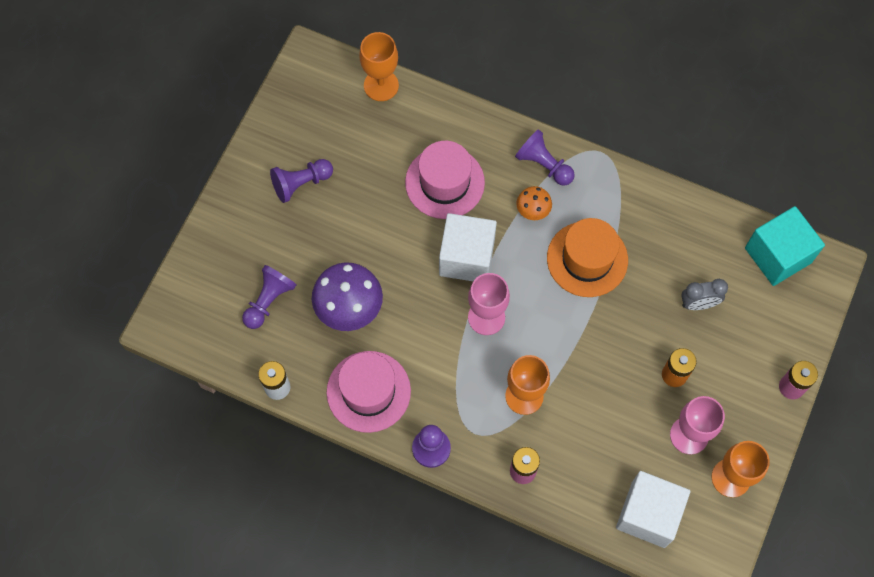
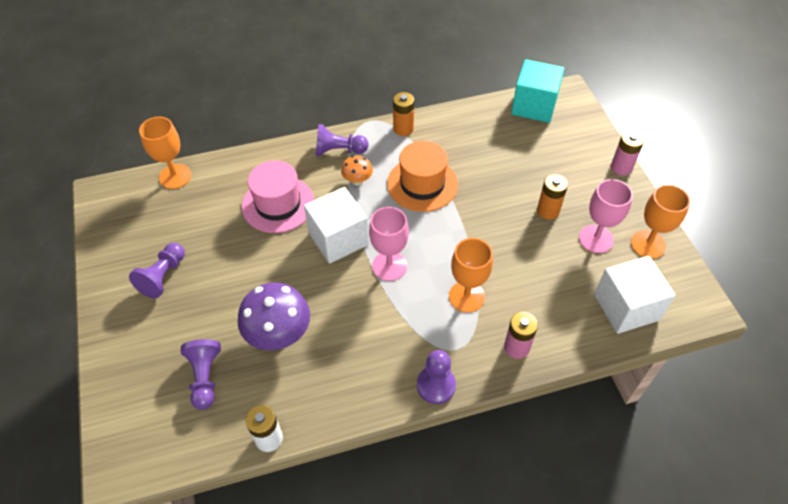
camera: 40 degrees left, 15 degrees down
(368, 391) = (348, 382): pink hat -> none
(624, 185) = (403, 129): none -> orange battery
(698, 304) = (518, 161): grey clock -> none

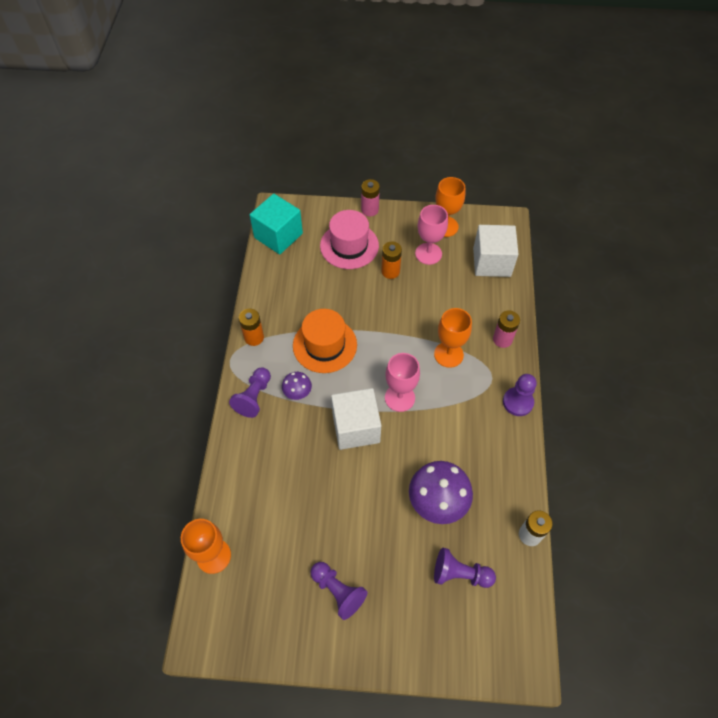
camera: 70 degrees left, 5 degrees up
(278, 204) = (295, 466): pink hat -> pink hat (349, 246)
(357, 181) = (297, 393): orange mushroom -> purple mushroom

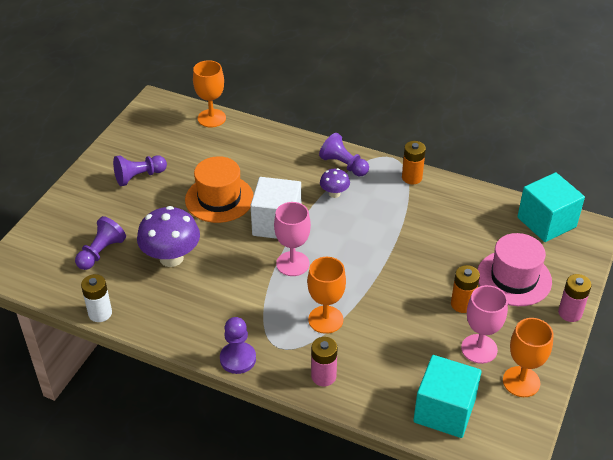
camera: 110 degrees right, 15 degrees down
(325, 345) = (381, 225): orange hat -> orange hat (219, 199)
(492, 262) = (444, 411): white cube -> turquoise cube

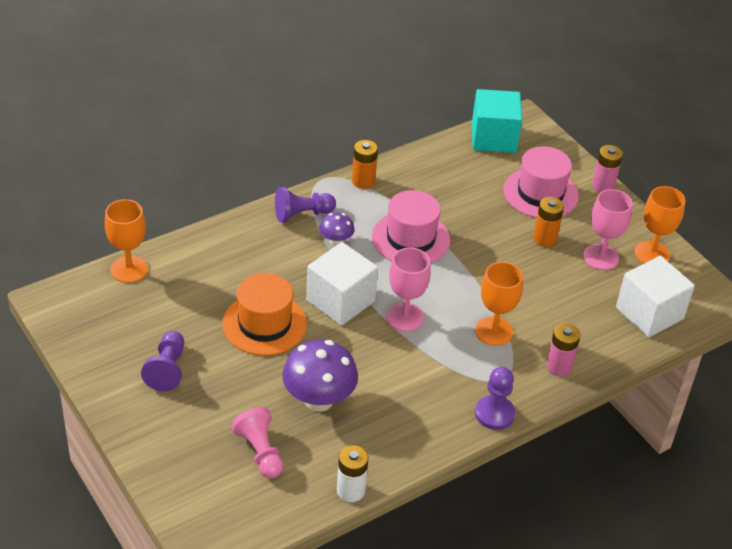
camera: 60 degrees left, 0 degrees up
(101, 252) = (260, 452): purple pawn -> pink pawn
(378, 229) = (411, 238): none -> pink hat
(444, 411) = (649, 313): turquoise cube -> white cube

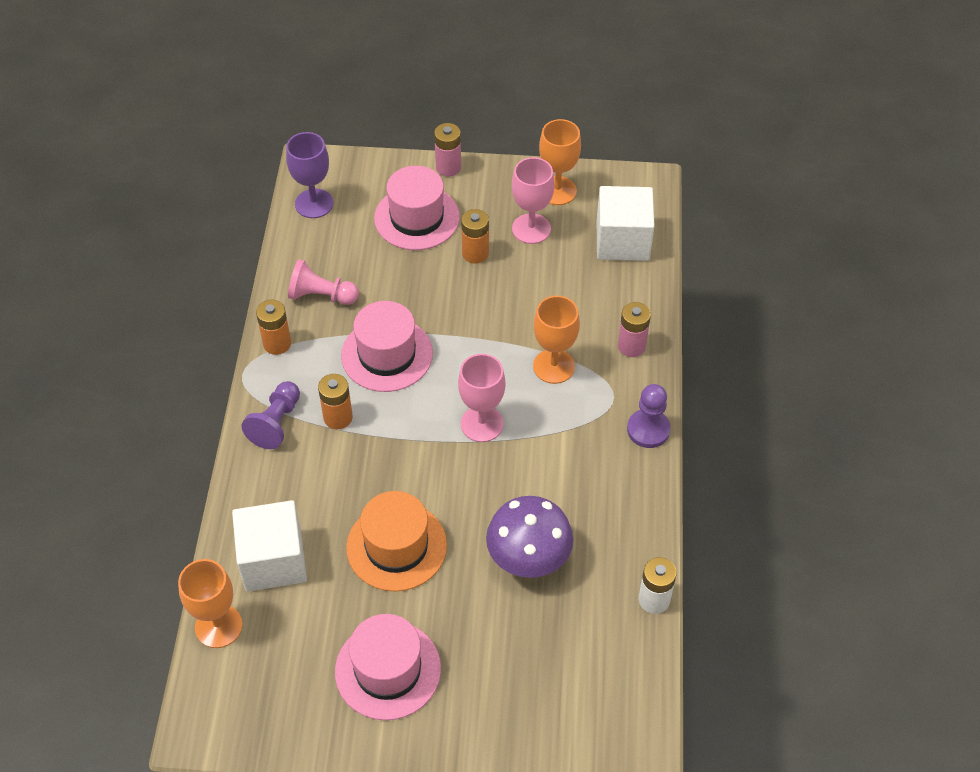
camera: 50 degrees left, 10 degrees up
(167, 369) = (388, 670): purple pawn -> pink hat
(260, 452) = (555, 648): pink pawn -> pink pawn (321, 296)
(336, 241) = (338, 417): purple mushroom -> orange battery
(340, 301) = (419, 463): white cube -> white cube (273, 560)
(493, 138) = (314, 203): turquoise cube -> purple goblet

